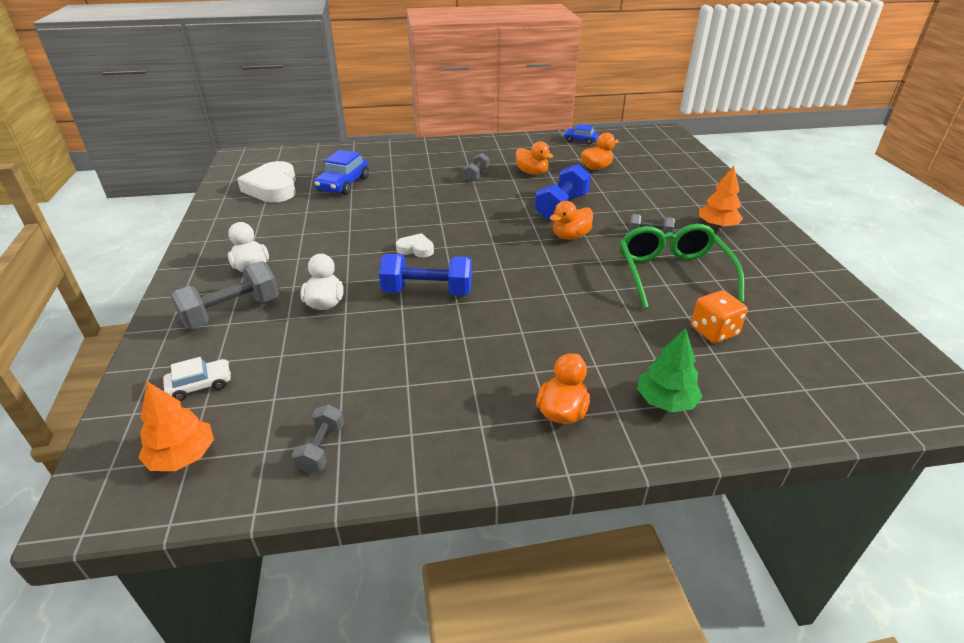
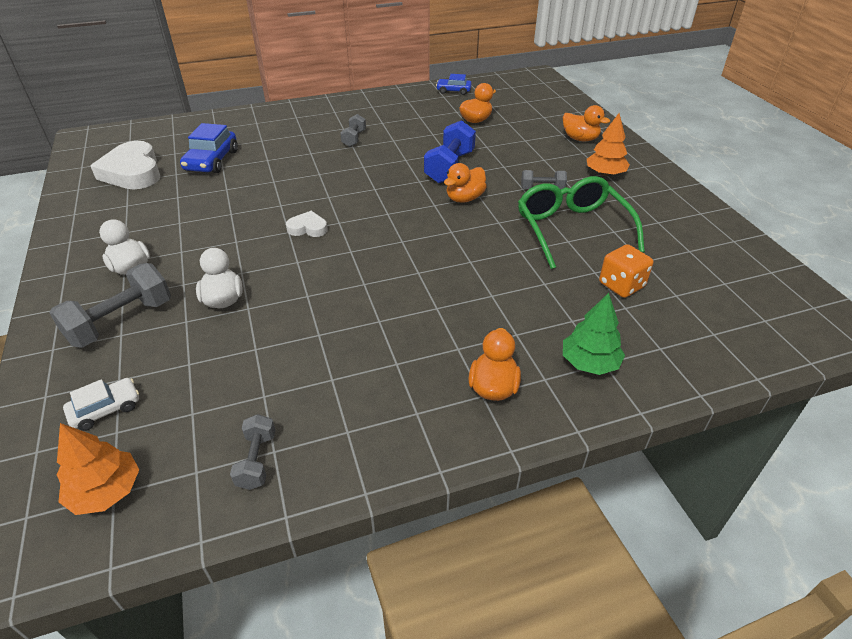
camera: 10 degrees left, 5 degrees up
(427, 292) = (330, 275): blue dumbbell -> none
(532, 172) = (411, 131): orange duck -> orange duck (580, 139)

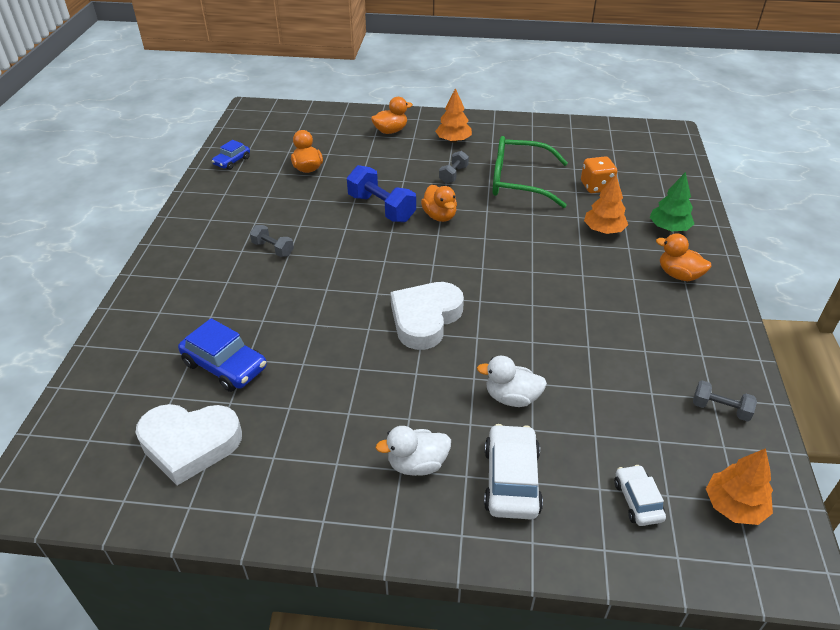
camera: 65 degrees left, 0 degrees up
(121, 322) = (511, 480): grey dumbbell -> white car
(308, 228) = (425, 319): white heart -> white heart, size x2.01
(535, 307) = (603, 230): none -> orange tree

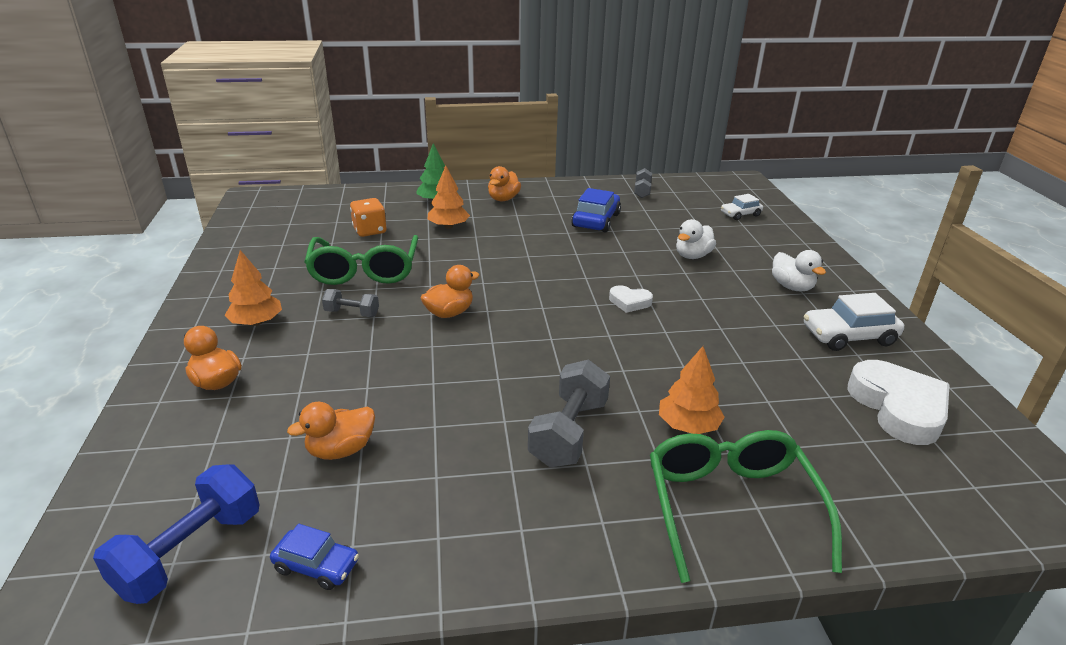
camera: 105 degrees left, 10 degrees down
(166, 300) = (731, 508): none -> green glasses
(225, 366) = (790, 414): blue car -> blue car (596, 220)
(273, 249) = (569, 433): grey dumbbell -> grey dumbbell, size x1.78
(381, 208) = (443, 357): blue dumbbell -> blue dumbbell (190, 552)
(425, 319) = (629, 302): white heart -> white heart, size x0.50
(511, 398) = (692, 256): white duck -> white duck turned 45 degrees clockwise
(511, 480) = (767, 251): white car -> white car (848, 336)
(734, 506) = (716, 191): orange tree -> orange tree (688, 425)

